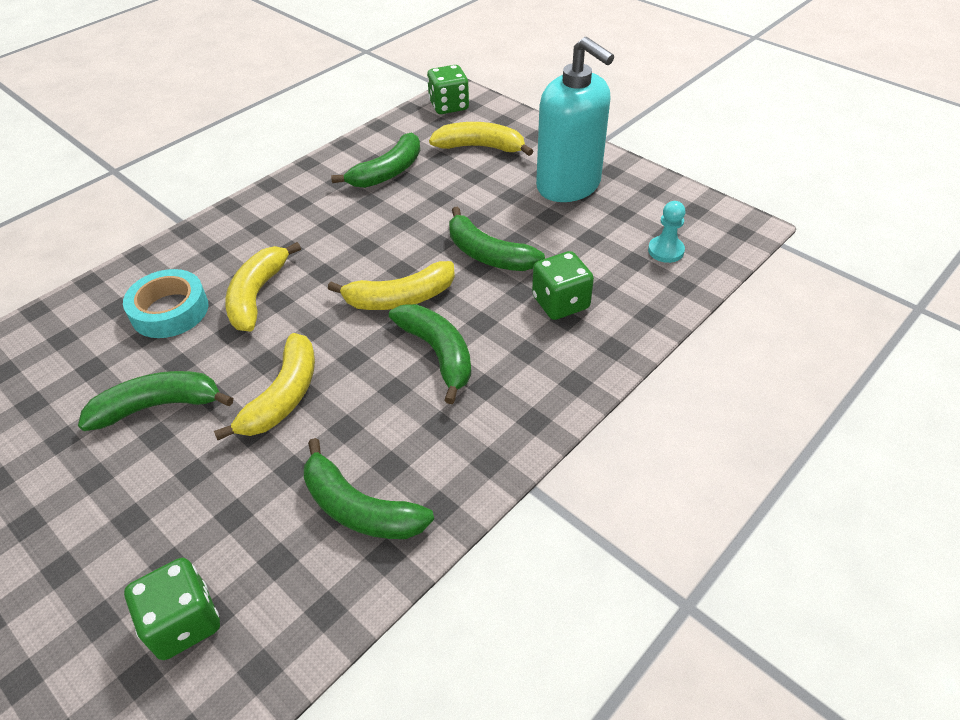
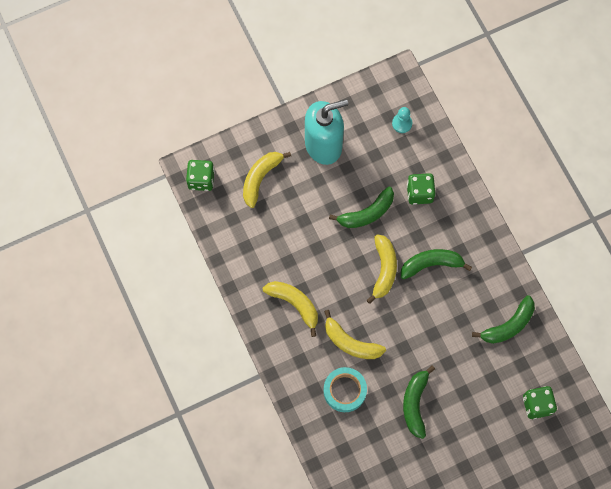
camera: 70 degrees left, 25 degrees up
(283, 396) = (431, 343): yellow banana -> yellow banana (294, 304)
(388, 172) = (263, 242): green banana -> none

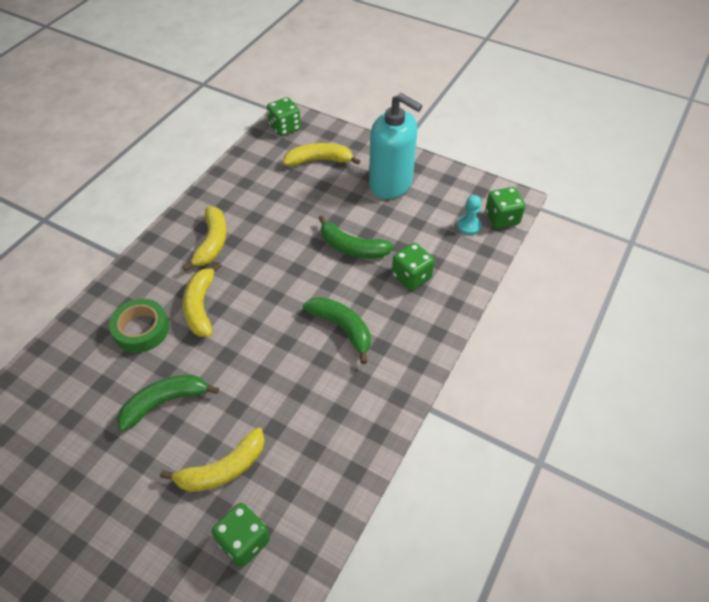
camera: 55 degrees right, 20 degrees down
(344, 390) = (141, 329): turquoise tape -> green tape
(384, 270) = (303, 291): yellow banana -> yellow banana (223, 469)
(410, 97) = (502, 218): none -> green dice
(508, 325) = (328, 445): green banana -> none

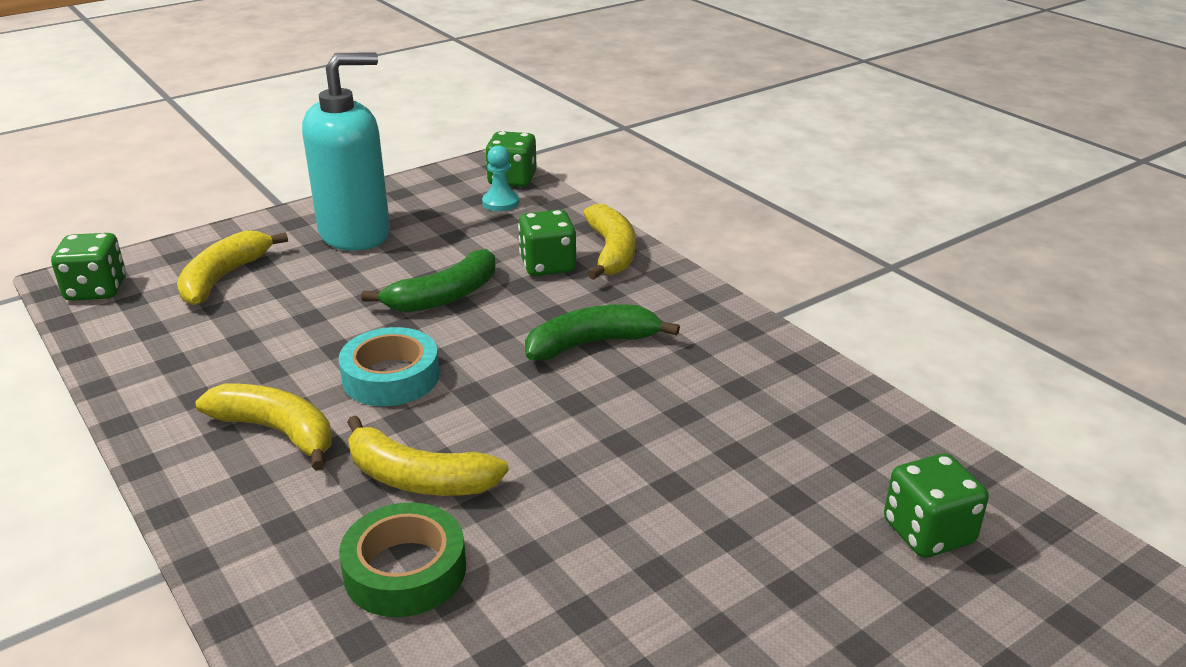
camera: 65 degrees left, 20 degrees down
(164, 402) = (605, 571): green banana -> none
(223, 469) = (785, 526): yellow banana -> yellow banana (611, 252)
(271, 261) = (391, 377): none -> turquoise tape

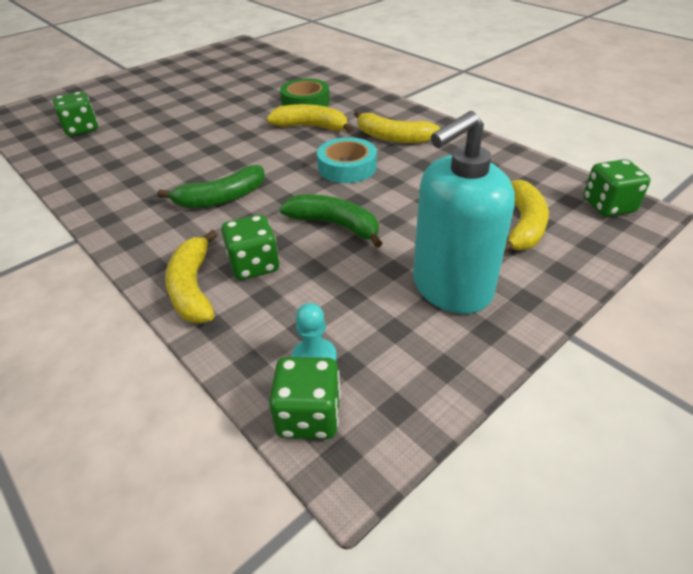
camera: 175 degrees right, 10 degrees up
(444, 296) = (335, 225): green banana -> green banana turned 75 degrees clockwise

